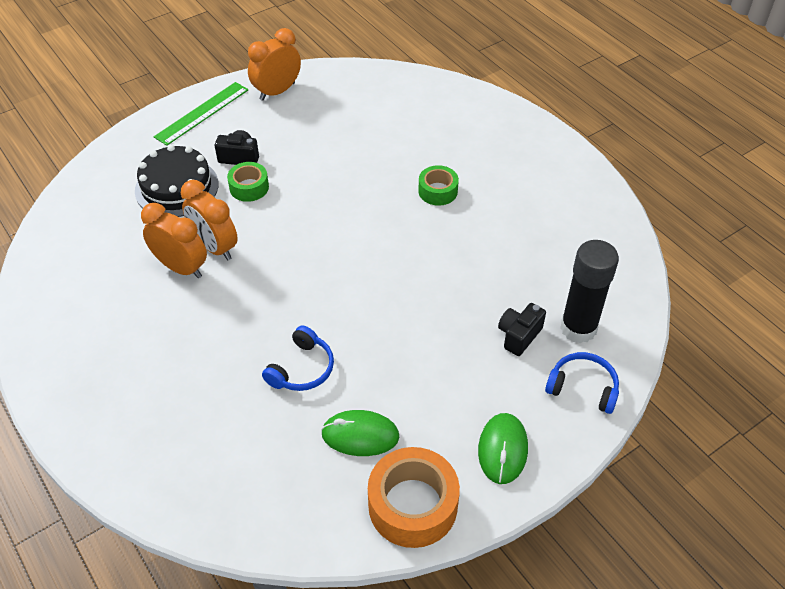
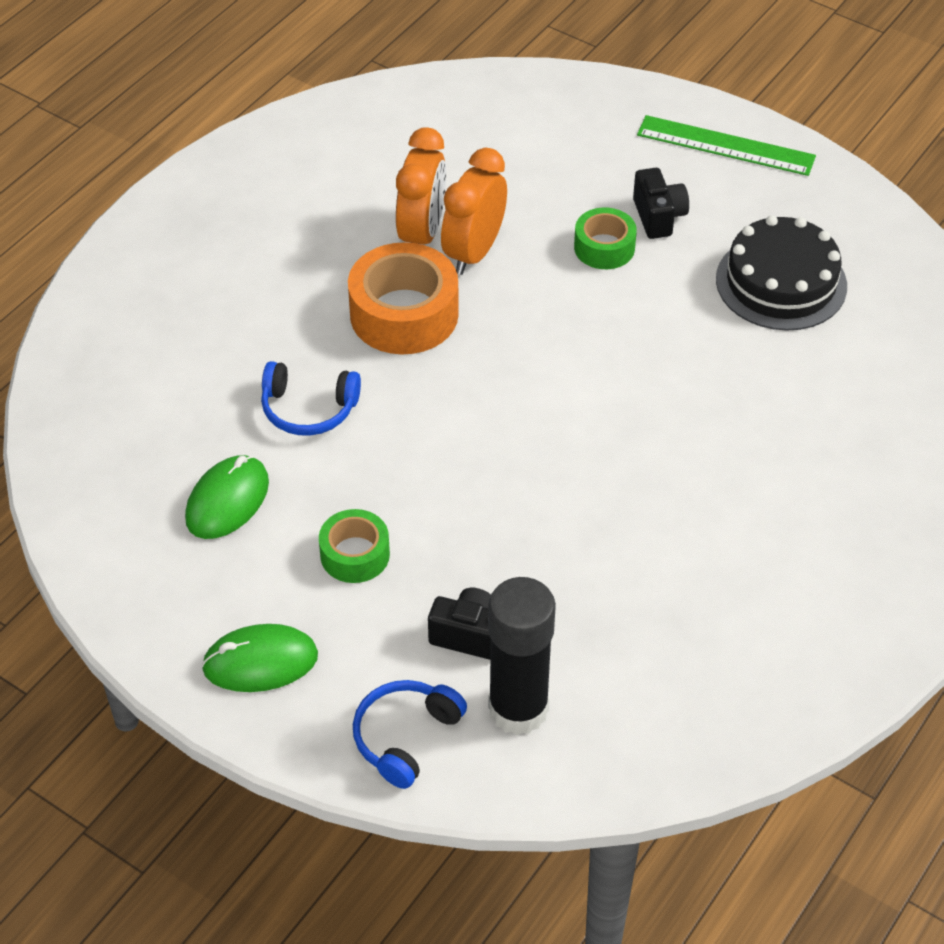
camera: 70 degrees right, 0 degrees up
(177, 187) = (563, 175): black cake -> black cake (781, 282)
(277, 91) = (826, 208): orange clock -> none
(360, 435) = (227, 501): green mouse -> green mouse turned 45 degrees clockwise
(412, 505) = (142, 584): orange tape -> orange tape (404, 314)
(438, 191) = (718, 463): green tape -> green tape (355, 554)
(583, 387) = (405, 737): blue headphones -> blue headphones turned 150 degrees counterclockwise

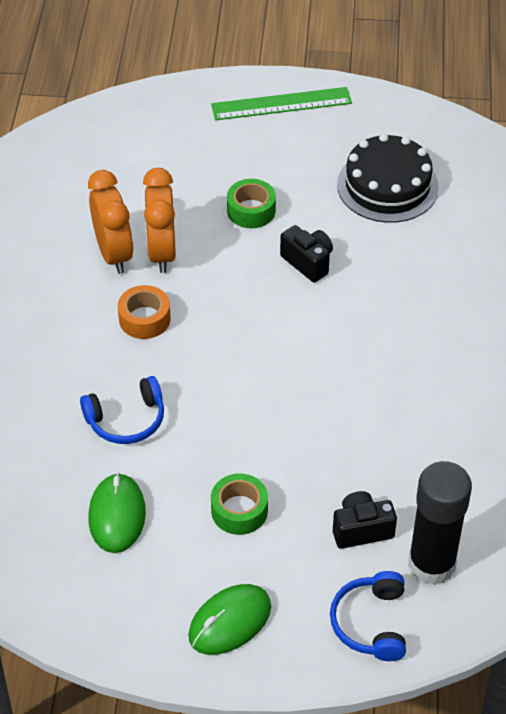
camera: 30 degrees left, 0 degrees up
(404, 314) = (144, 319): orange tape -> orange tape, size x0.58
(658, 217) = (272, 173): black camera -> black camera (308, 262)

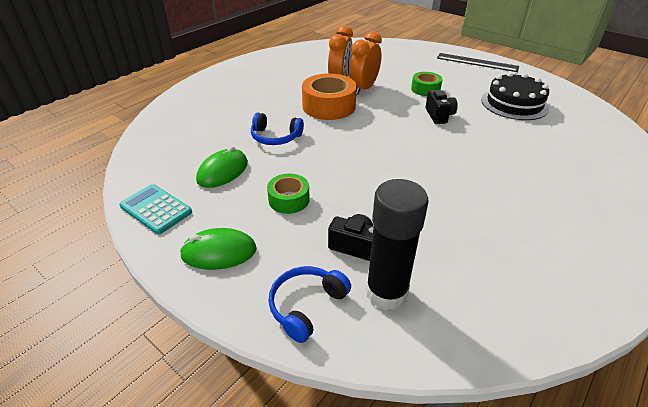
camera: 35 degrees right, 10 degrees down
(97, 615) = (156, 209): none -> turquoise calculator
(144, 319) = (329, 106): orange tape -> orange tape, size x1.73
(281, 104) = (477, 62): green ruler -> black ruler

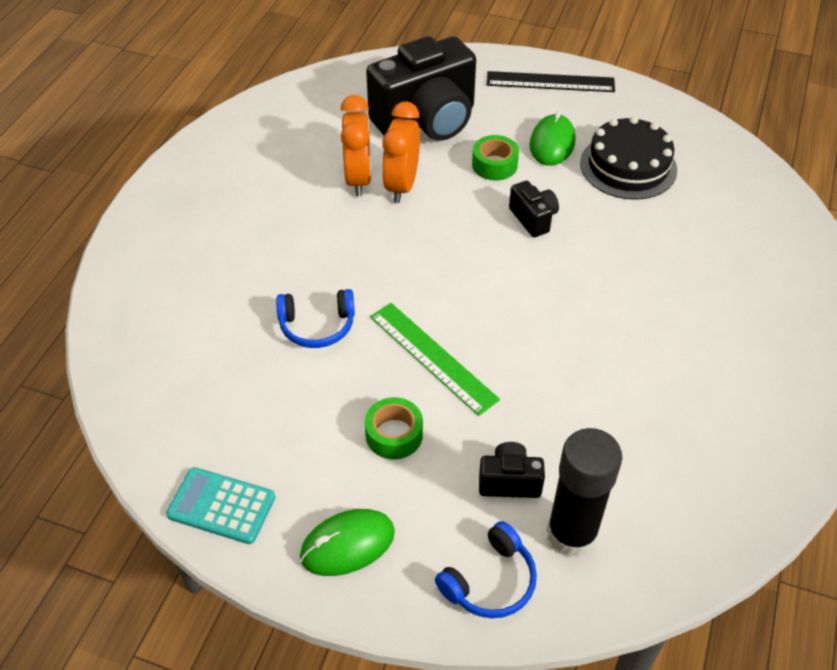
camera: 20 degrees left, 10 degrees up
(223, 171) = (276, 413): green mouse -> green mouse (552, 143)
(306, 306) = (490, 581): blue headphones -> blue headphones turned 150 degrees counterclockwise
(329, 106) = (366, 239): orange tape -> none
(337, 166) = (432, 357): none -> green ruler
(393, 66) = (426, 120): none -> black camera

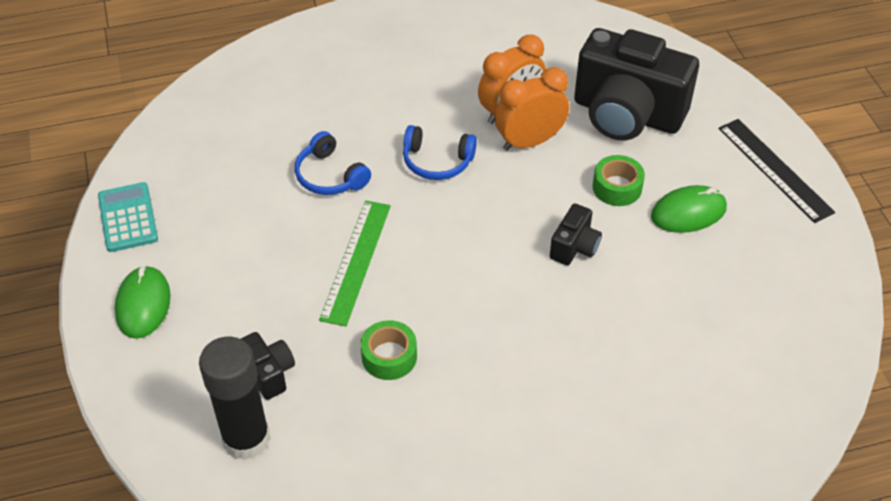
camera: 55 degrees right, 0 degrees up
(347, 544) = (143, 304): green mouse -> green mouse turned 60 degrees clockwise
(394, 434) = (260, 278): green tape -> green tape (389, 356)
(490, 581) = (167, 407): blue headphones -> blue headphones (437, 161)
(628, 166) = (715, 282): black cake -> none

